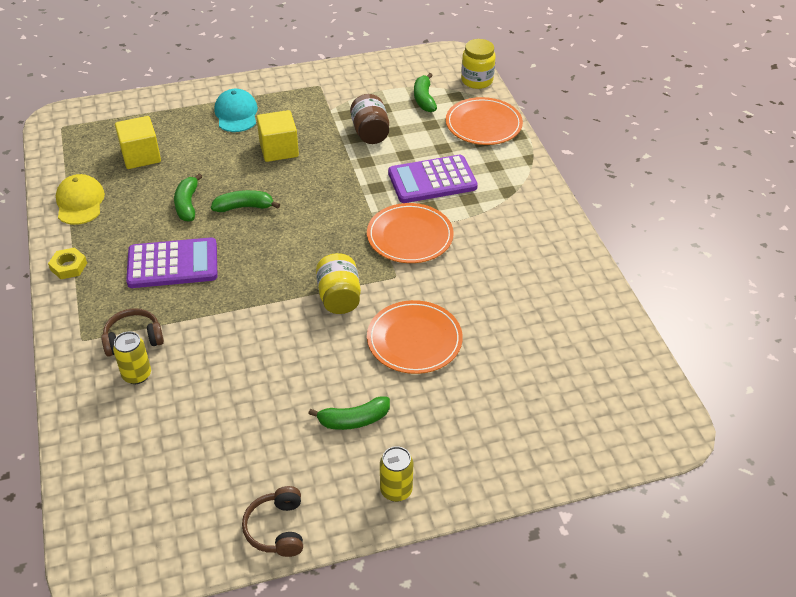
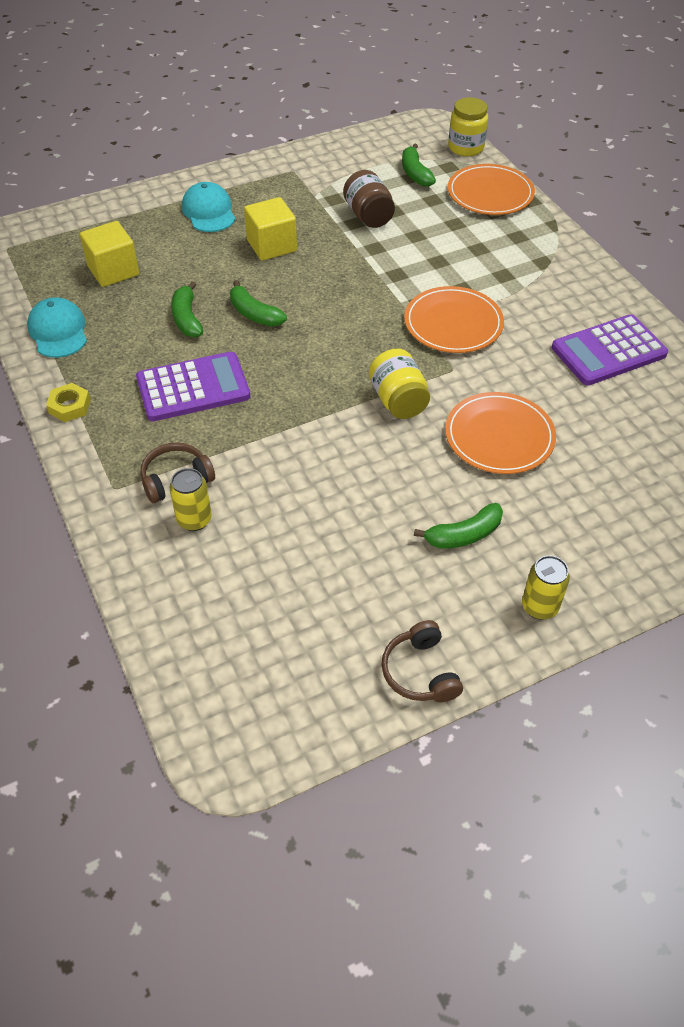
camera: 10 degrees left, 5 degrees up
(80, 202) = (58, 331): yellow cap -> turquoise cap
(244, 207) = (254, 314): green banana -> green banana turned 120 degrees counterclockwise
(432, 180) = (456, 260): purple calculator -> purple calculator (608, 351)

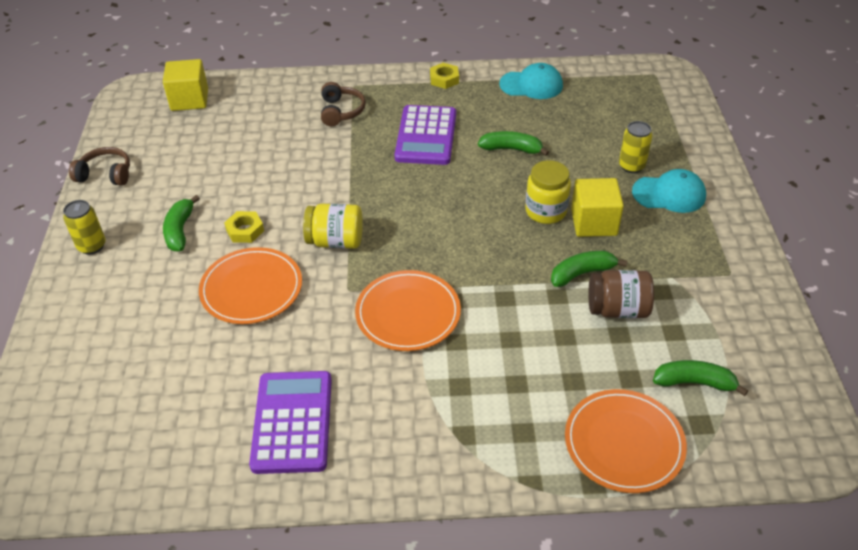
camera: 115 degrees right, 5 degrees down
(113, 270) = (597, 122): yellow cube -> yellow cube (189, 99)
(194, 520) = (300, 112): yellow can -> yellow can (631, 166)
(254, 314) = (496, 187): green banana -> green banana (582, 273)
(428, 478) = (245, 230): none -> yellow nut
(466, 148) = (745, 463): yellow jar -> yellow jar (545, 211)

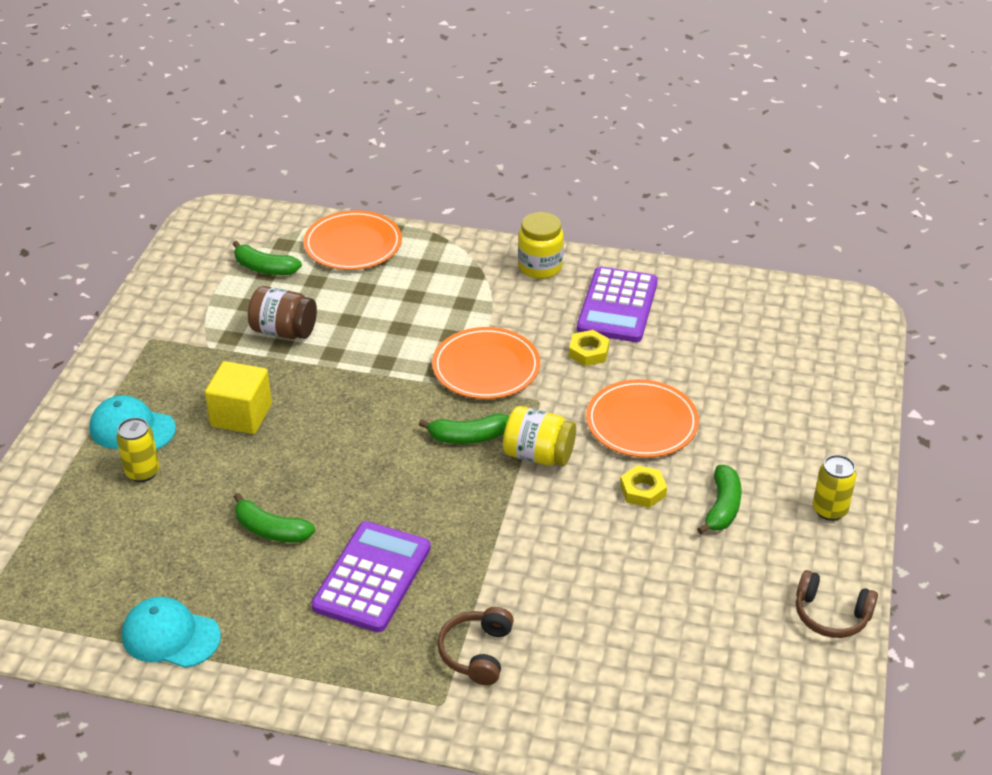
camera: 165 degrees left, 5 degrees down
(189, 99) = (714, 738): yellow cube -> none
(444, 79) = (293, 682): yellow nut -> yellow nut (588, 352)
(545, 211) = (284, 439): yellow jar -> yellow jar (540, 267)
(582, 273) = (293, 368): green banana -> green banana (468, 437)

